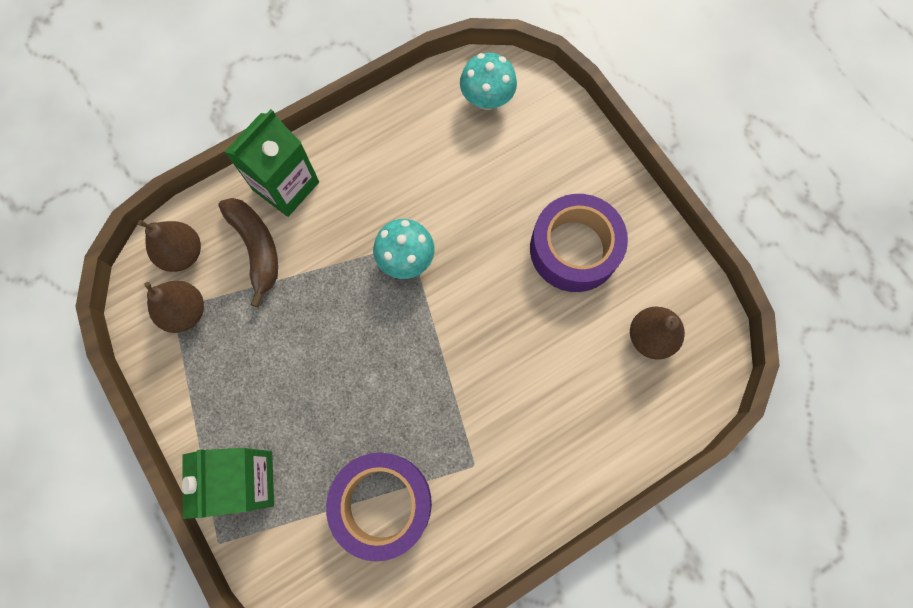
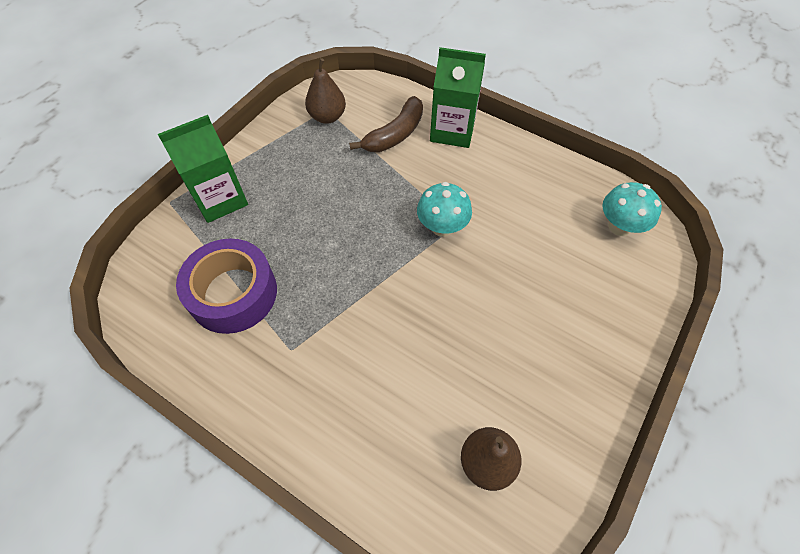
camera: 65 degrees right, 15 degrees down
(183, 253) = (368, 98): brown pear -> none
(574, 249) = (532, 352): purple tape -> none

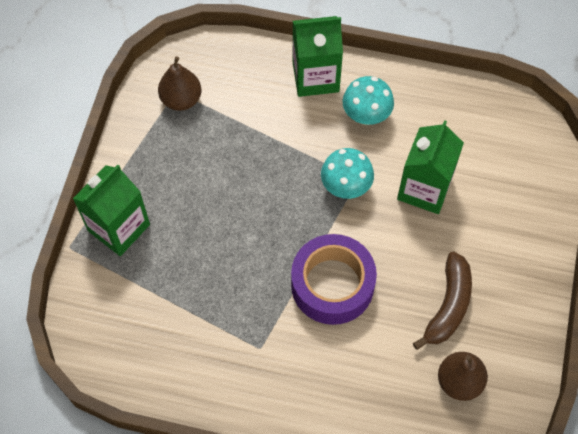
camera: 20 degrees left, 5 degrees up
(233, 293) = (182, 316): purple tape -> purple tape (332, 285)
(395, 134) = (260, 99): brown banana -> brown banana (448, 305)
(519, 252) = (424, 188): none -> green carton
(619, 226) = (505, 133): turquoise mushroom -> turquoise mushroom (366, 115)

